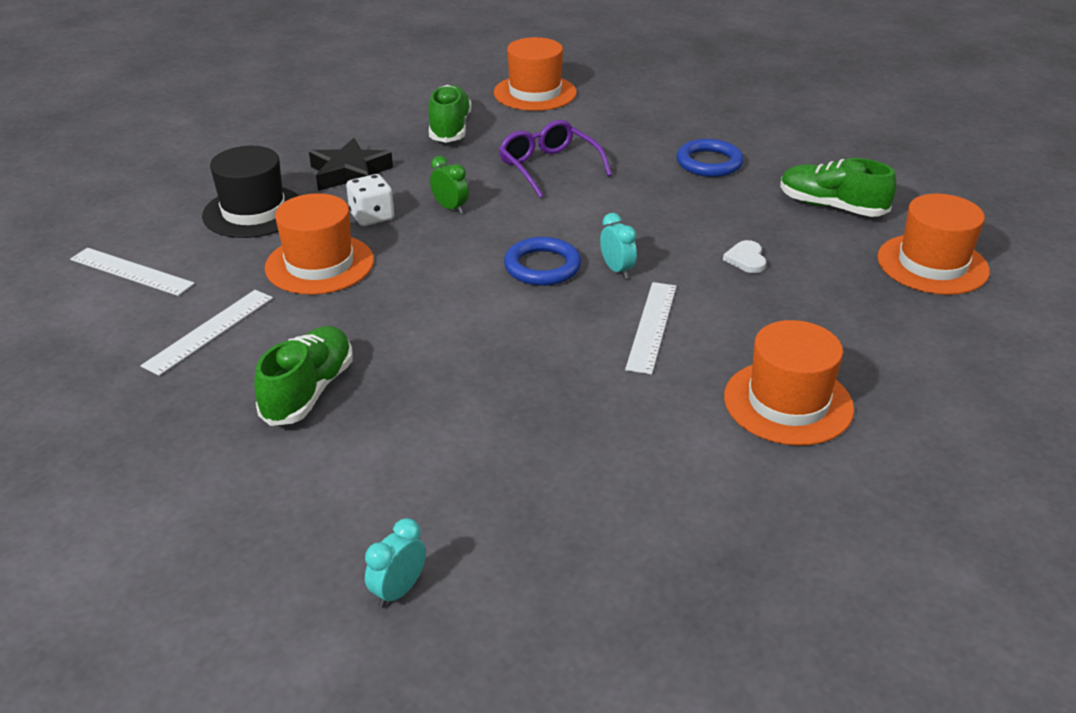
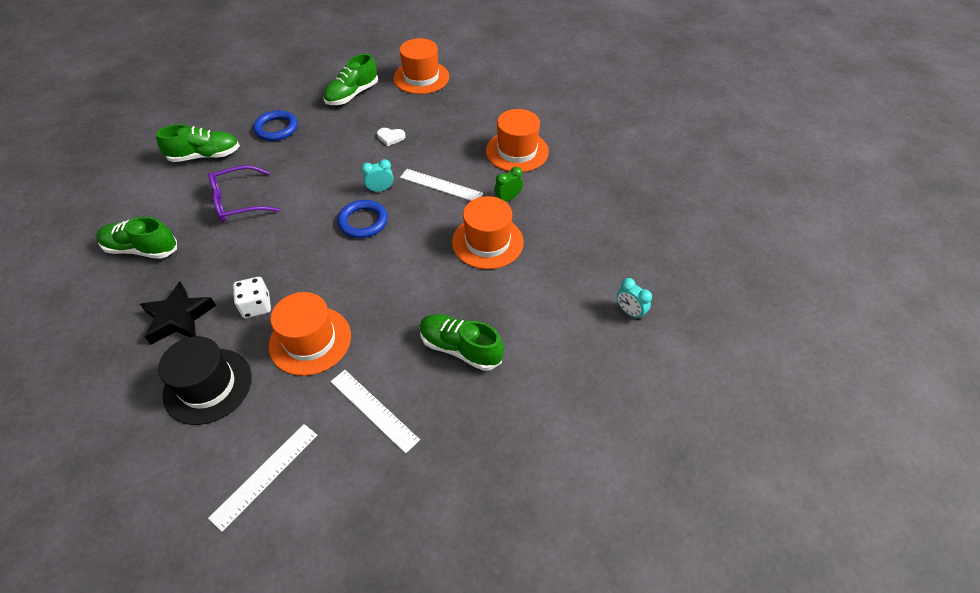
camera: 80 degrees left, 15 degrees up
(450, 208) = (267, 260): green clock -> green clock (508, 199)
(535, 93) = (115, 193): orange hat -> orange hat (487, 242)
(625, 128) = (205, 156): none -> green shoe

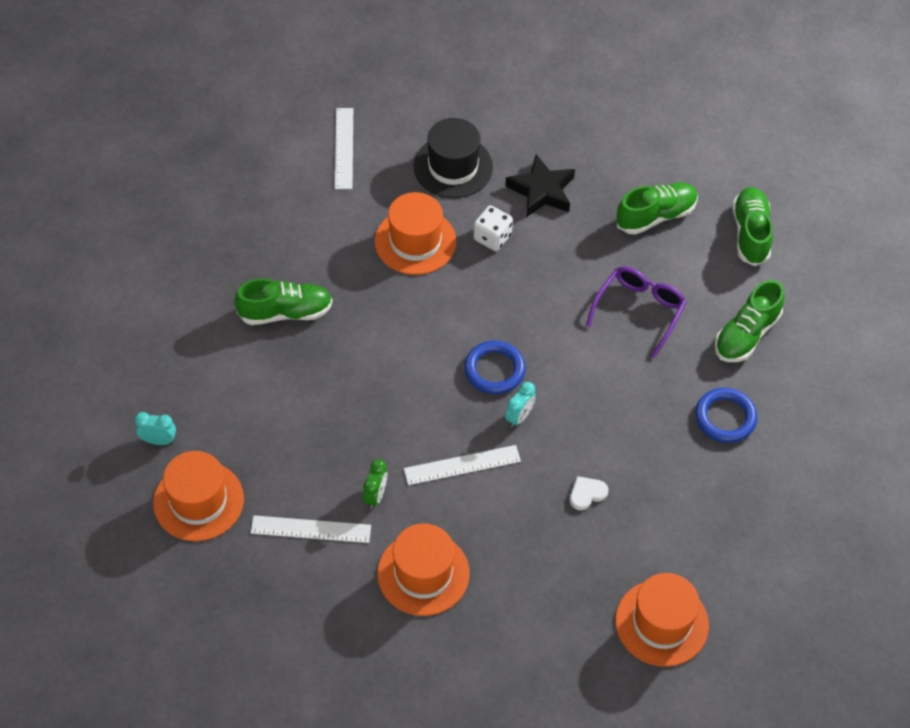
camera: 140 degrees right, 5 degrees up
(352, 95) = (709, 529): green shoe -> green shoe (750, 233)
(373, 410) = (310, 228): white ruler -> white ruler (311, 529)
(487, 242) = (351, 428): orange hat -> orange hat (198, 501)

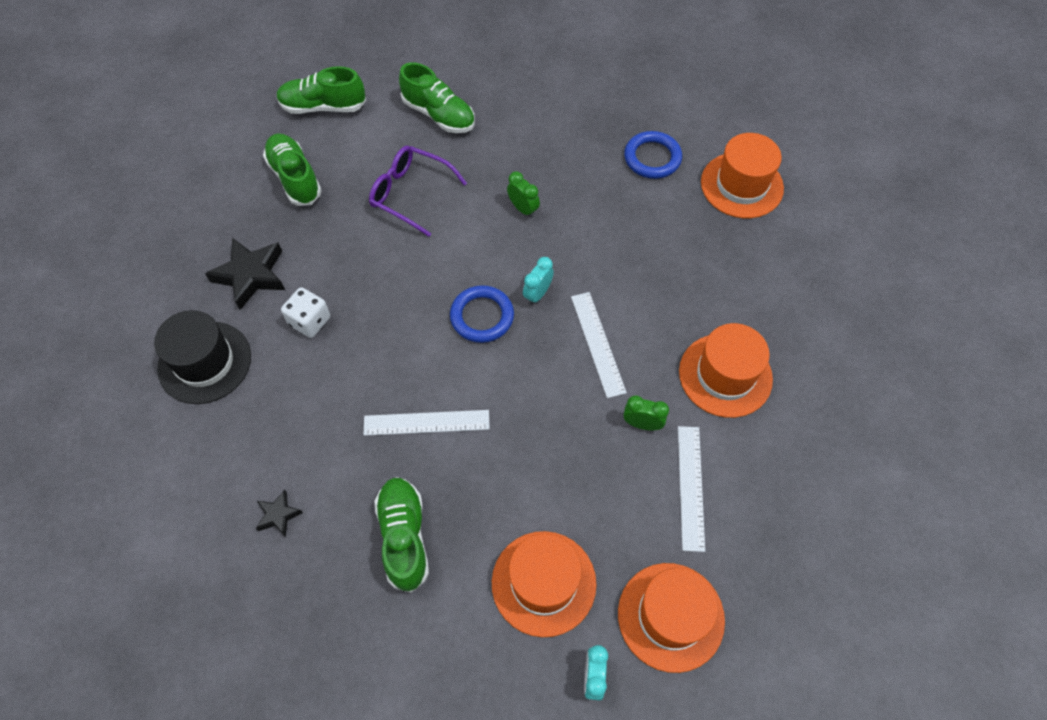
camera: 90 degrees left, 5 degrees up
(312, 227) = (278, 515): none -> black star
(344, 148) = (157, 485): white ruler -> white ruler (426, 422)
(415, 241) = (309, 398): orange hat -> orange hat (543, 583)
(519, 417) = (537, 294): turquoise clock -> turquoise clock turned 90 degrees counterclockwise
(587, 494) = (619, 238): white heart -> none
(623, 408) = (523, 209): none -> green clock
(725, 418) = (529, 133): blue ring -> blue ring (652, 158)

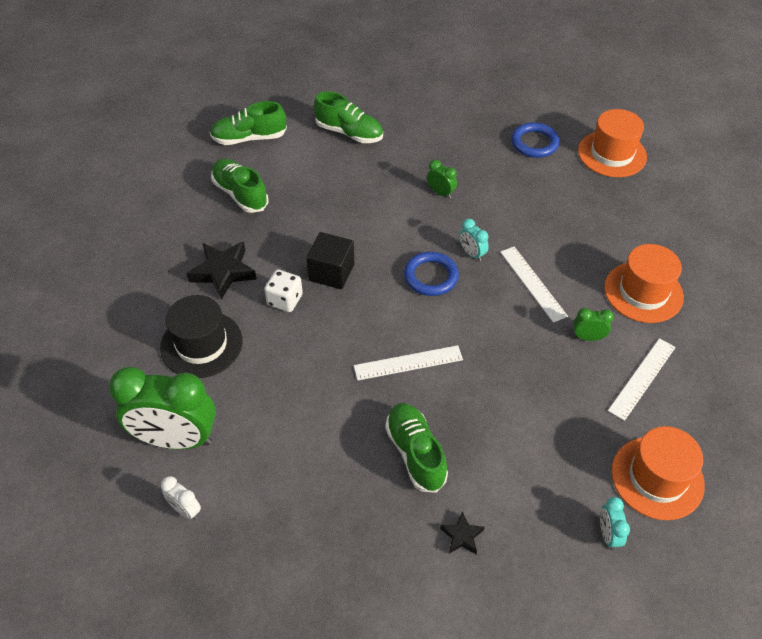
camera: 10 degrees left, 10 degrees down
(138, 561) = (185, 510): none -> white clock
(149, 474) = (176, 439): none -> green clock
(278, 515) = (301, 453): black star -> black star (462, 536)
(371, 294) = (331, 272): none -> black cube
(410, 194) = (343, 193): purple glasses -> none
(537, 294) = (472, 253): turquoise clock -> turquoise clock turned 60 degrees counterclockwise
(543, 583) = (544, 469): orange hat -> none
(690, 487) = (642, 378): white ruler -> white ruler turned 45 degrees clockwise

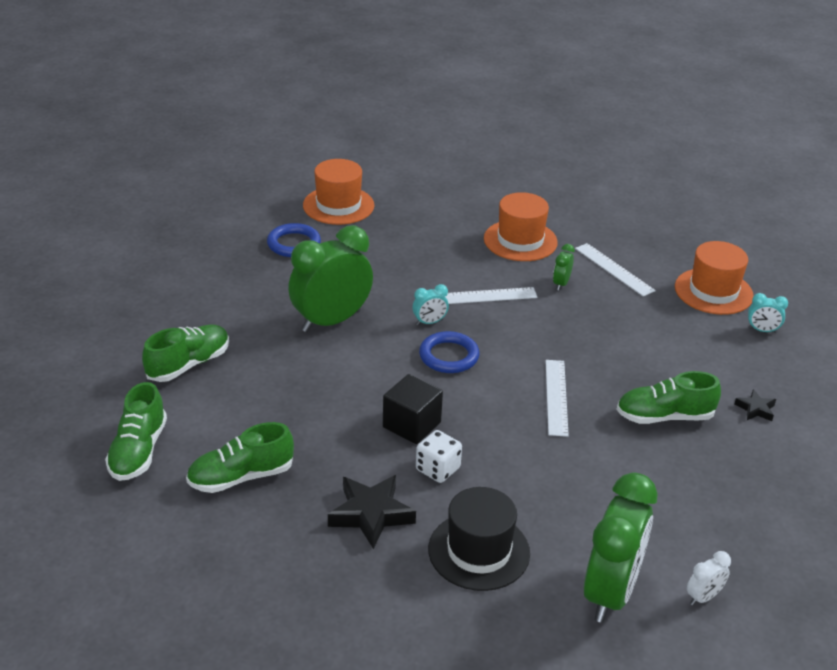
camera: 75 degrees left, 15 degrees down
(440, 193) = (331, 321): green clock -> green clock, size x2.36

